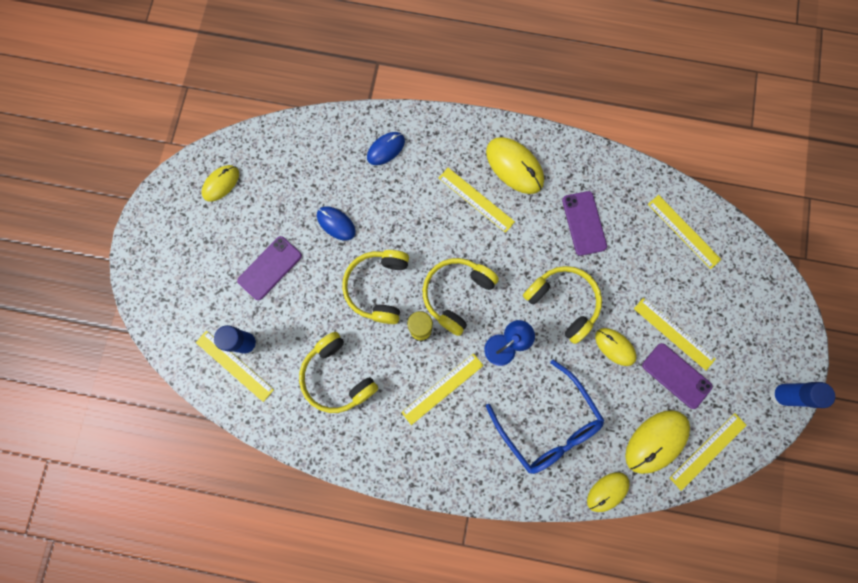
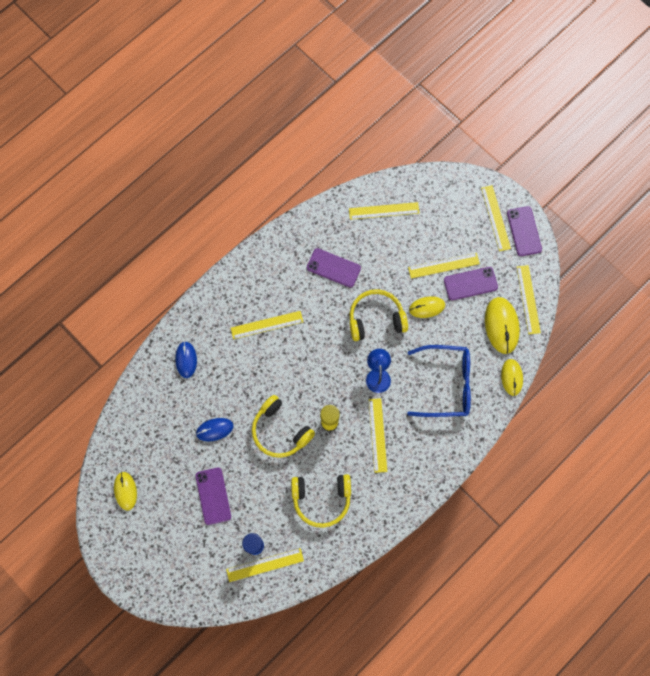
camera: 55 degrees left, 5 degrees down
(456, 294) = (322, 383): yellow headphones -> none
(514, 166) = (262, 284): yellow mouse -> none
(770, 353) = (495, 218): none -> yellow ruler
(780, 394) = (524, 231): blue glue stick -> purple phone

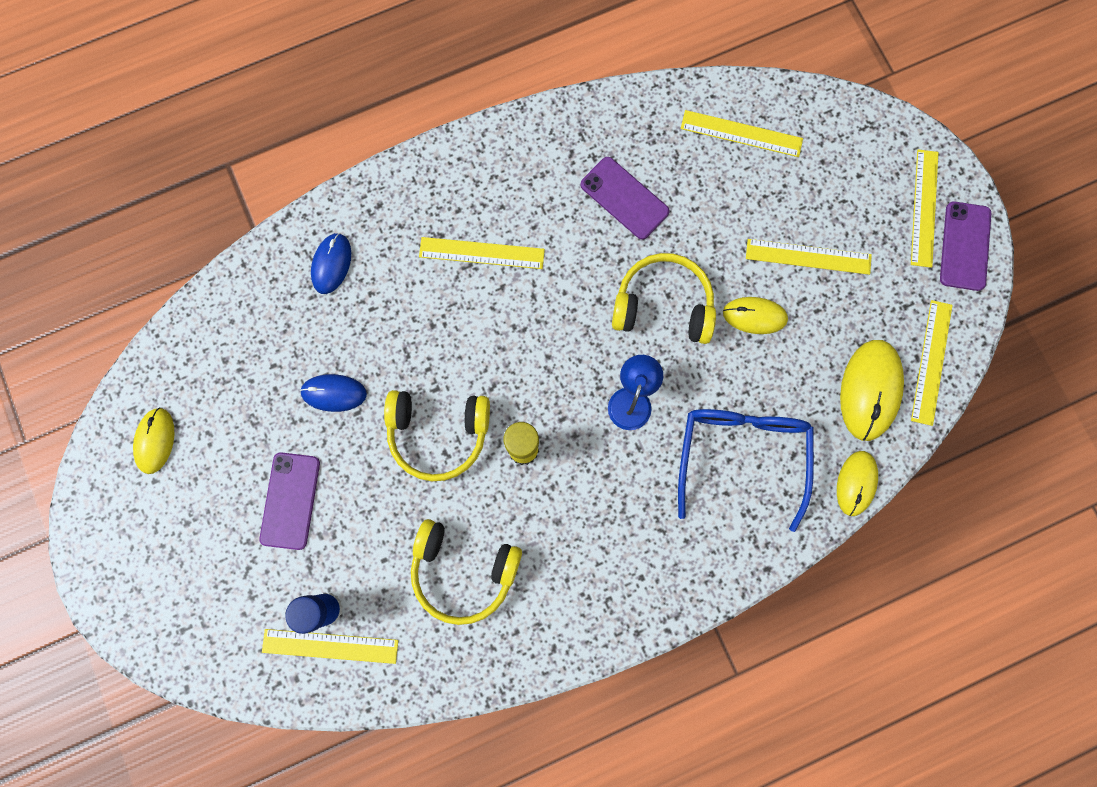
camera: 20 degrees right, 5 degrees up
(280, 431) = (438, 433): yellow headphones -> yellow headphones turned 60 degrees counterclockwise
(378, 435) = (595, 498): yellow ruler -> none
(446, 384) = (741, 455): blue glasses -> blue glasses turned 105 degrees counterclockwise
(470, 283) = (842, 302): purple phone -> none

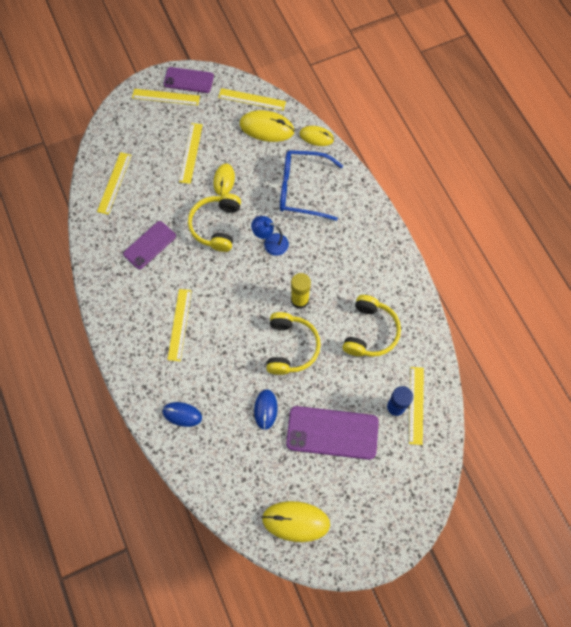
camera: 90 degrees left, 10 degrees down
(155, 441) = (296, 521): yellow mouse -> yellow mouse, size x1.58
(290, 500) = (332, 433): purple phone -> purple phone, size x1.57

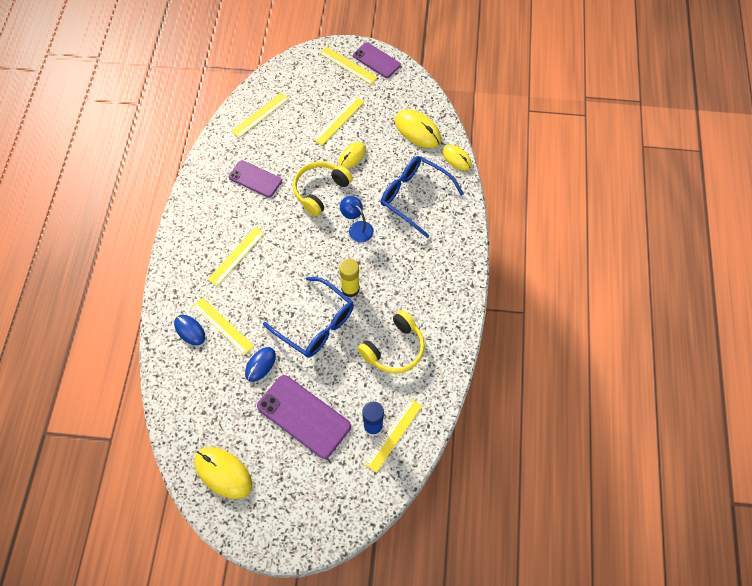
camera: 30 degrees right, 5 degrees down
(150, 245) = (255, 179): purple phone -> purple phone turned 45 degrees clockwise
(252, 99) = (420, 101): yellow ruler -> yellow ruler (223, 325)
(290, 347) = (316, 324): yellow headphones -> blue glasses

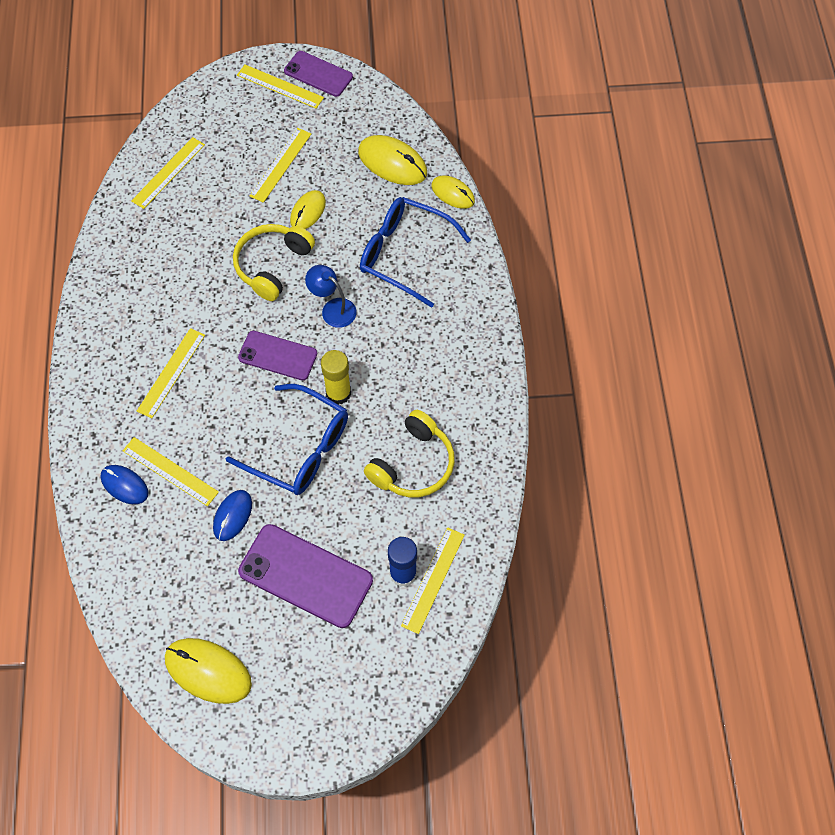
camera: 10 degrees left, 0 degrees up
(255, 179) = (178, 262): purple phone -> purple phone (277, 356)

